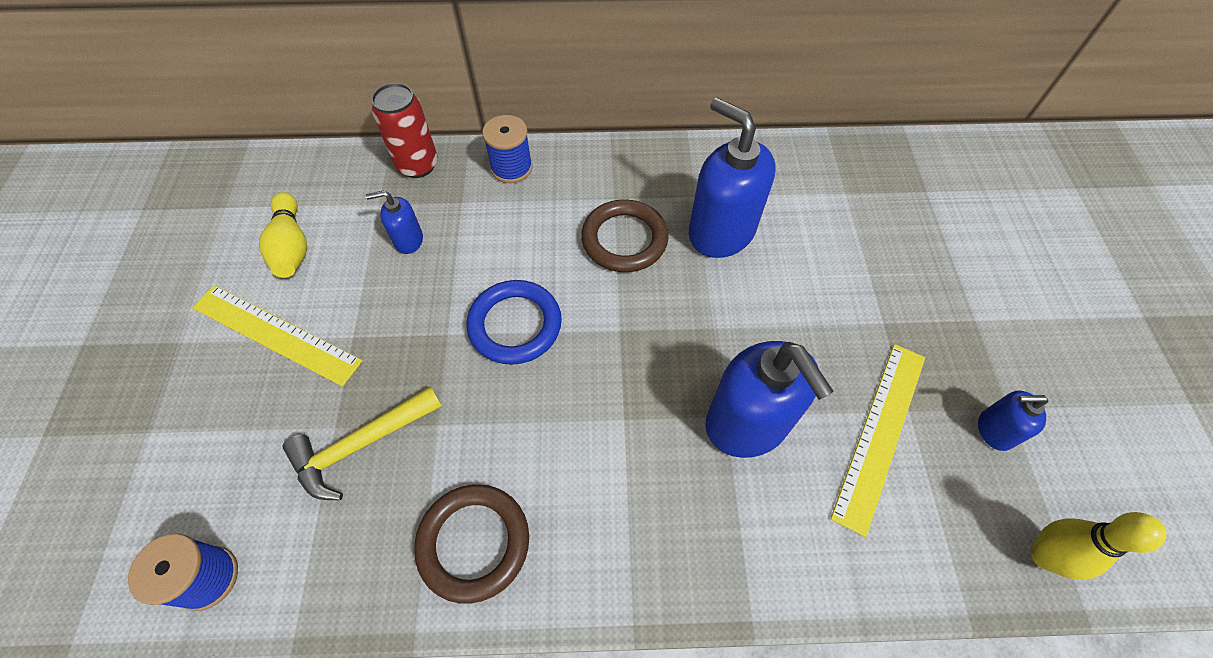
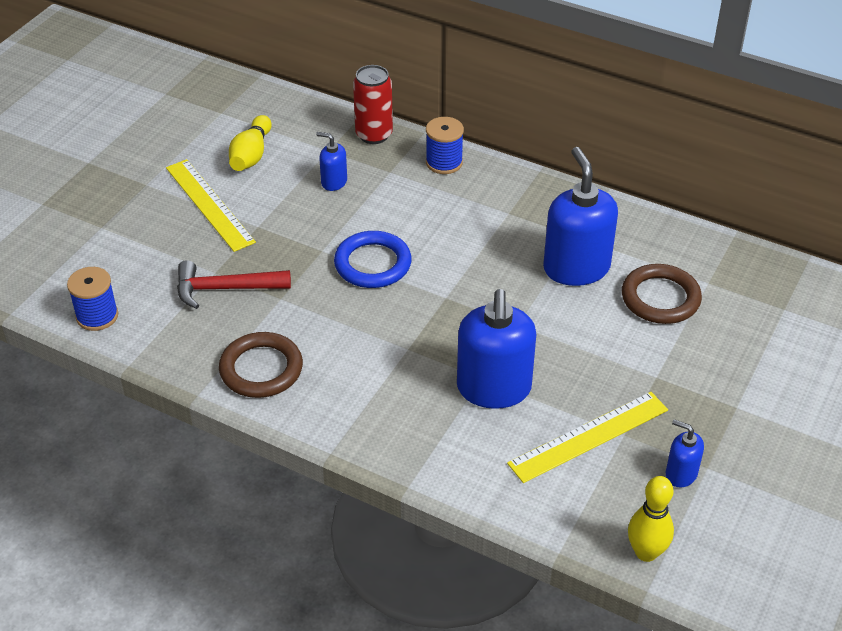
camera: 30 degrees right, 15 degrees down
(361, 445) = (225, 289): yellow hammer -> red hammer
(624, 239) = (495, 243): brown ring -> brown ring (660, 298)

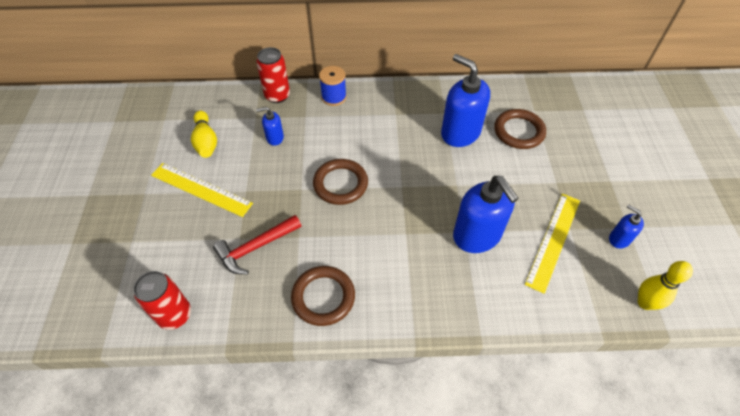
camera: 30 degrees left, 10 degrees up
(97, 316) = (175, 315): blue spool -> red can
(373, 264) = (340, 184): blue ring -> brown ring
(681, 474) = (619, 239): blue soap dispenser -> blue soap dispenser turned 45 degrees clockwise

